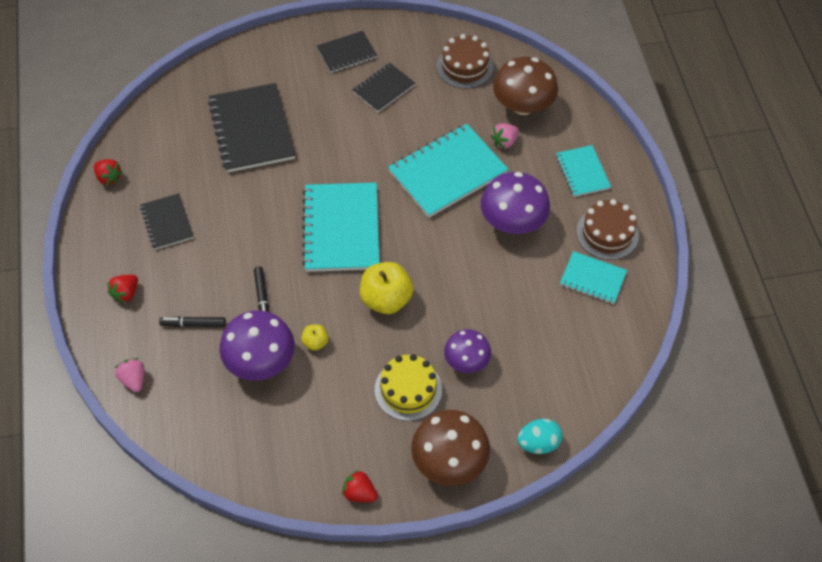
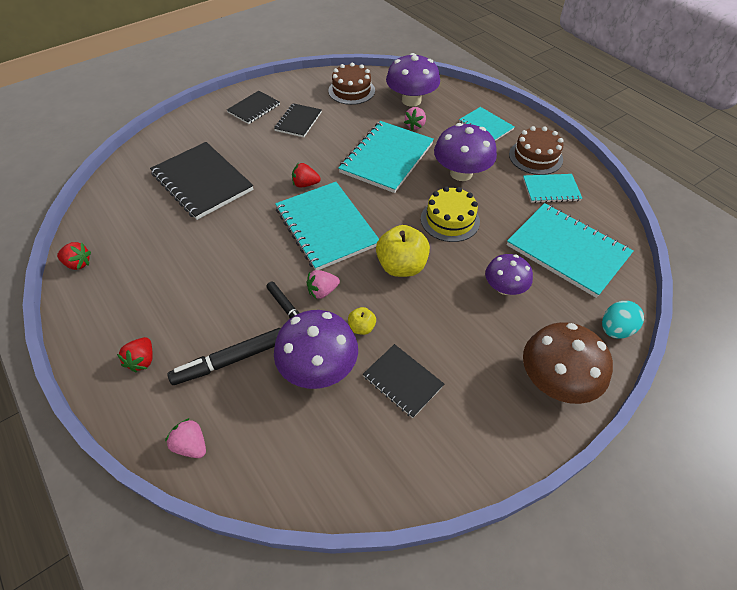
camera: 25 degrees left, 5 degrees down
(167, 222) = (157, 280): black notebook -> black notebook (402, 381)
(193, 324) = (230, 360): black marker -> black marker, size x1.61
(301, 294) = (322, 291): none -> pink strawberry
(359, 493) = (498, 452): red strawberry -> red strawberry (305, 184)
(408, 390) = (473, 333): yellow cake -> yellow cake (450, 220)
(523, 105) = (411, 100): brown mushroom -> purple mushroom
(555, 351) = (567, 250): none -> turquoise notebook

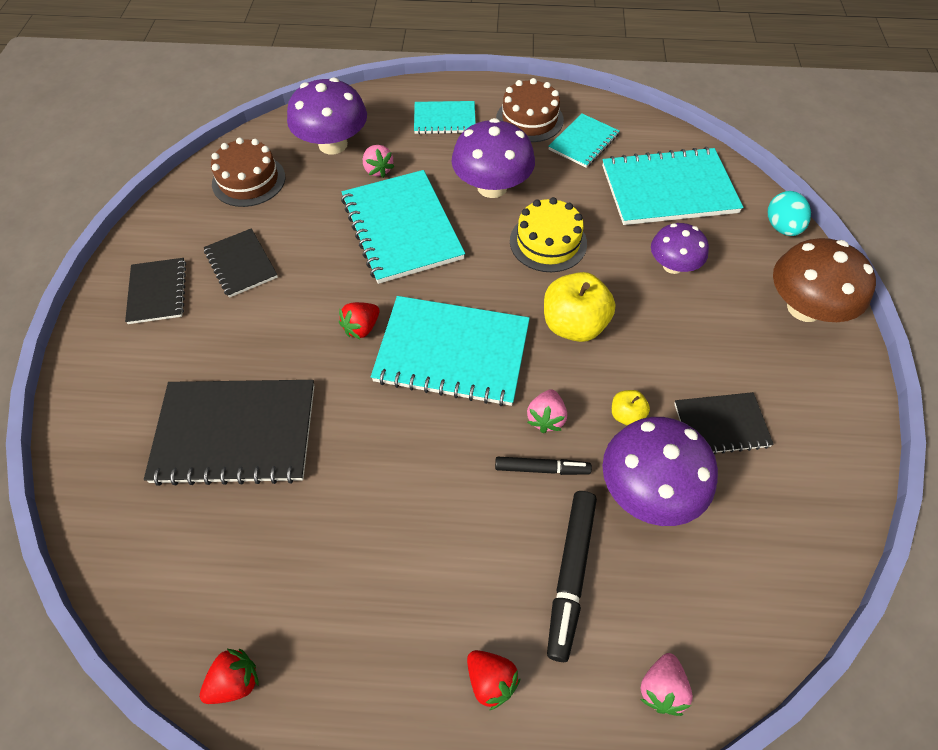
camera: 50 degrees left, 5 degrees up
(191, 445) = (661, 688): pink strawberry -> pink strawberry turned 60 degrees counterclockwise

